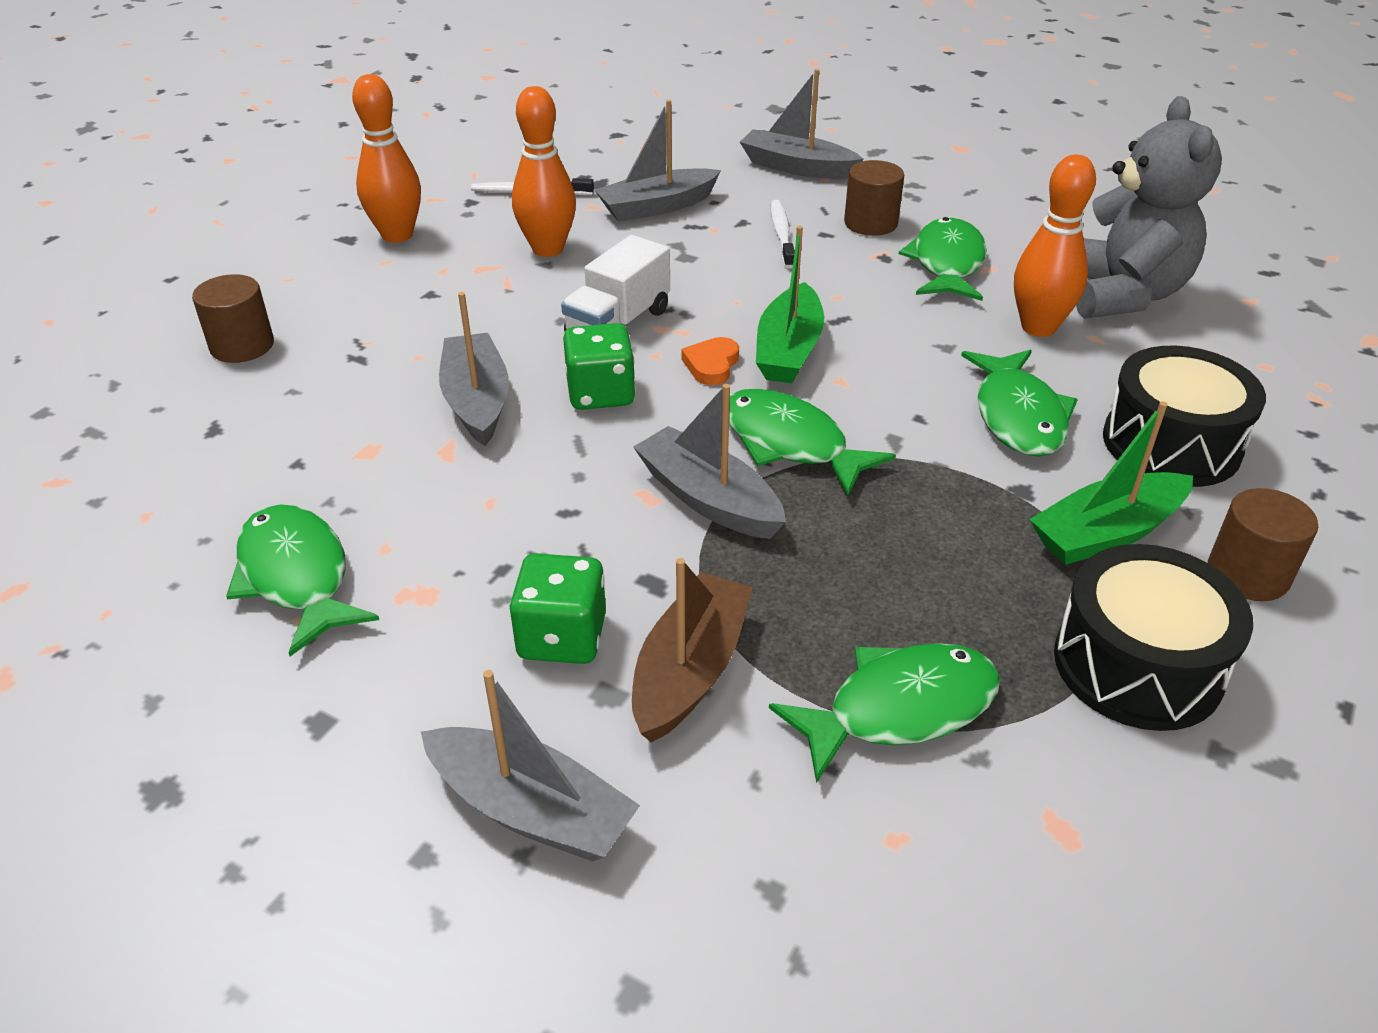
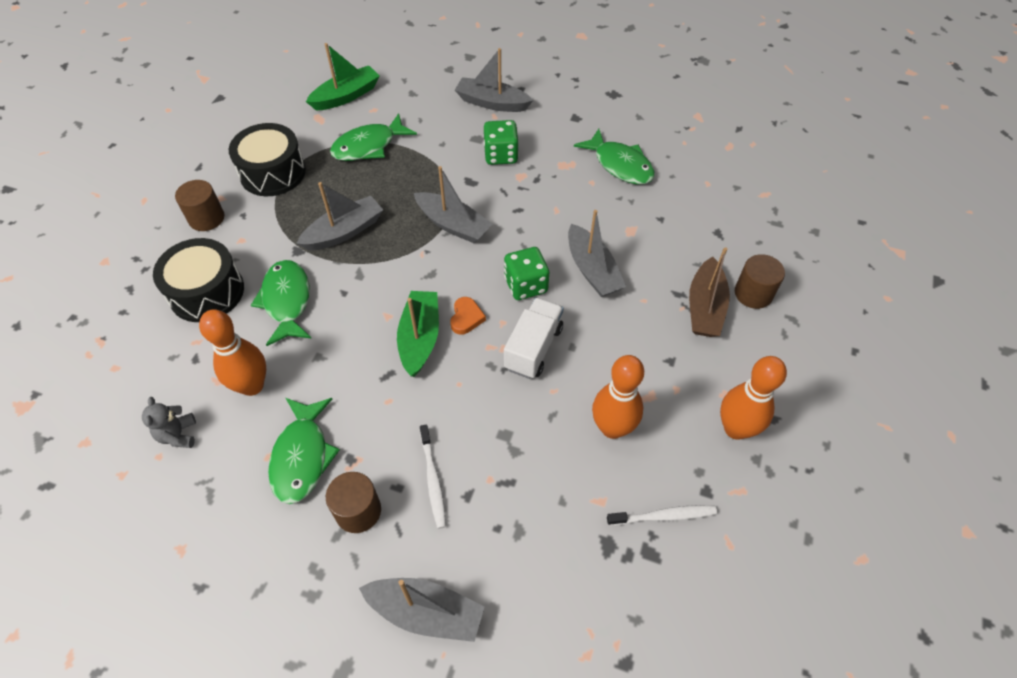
camera: 170 degrees right, 15 degrees up
(657, 207) = (545, 508): grey boat -> grey boat (344, 232)
(690, 670) = (448, 149): brown boat -> brown boat (705, 307)
(790, 444) = (415, 264): green fish -> none
(1106, 533) = (263, 231): green boat -> green boat (346, 96)
(1122, 294) = (178, 435): grey teddy bear -> grey teddy bear, size x0.42

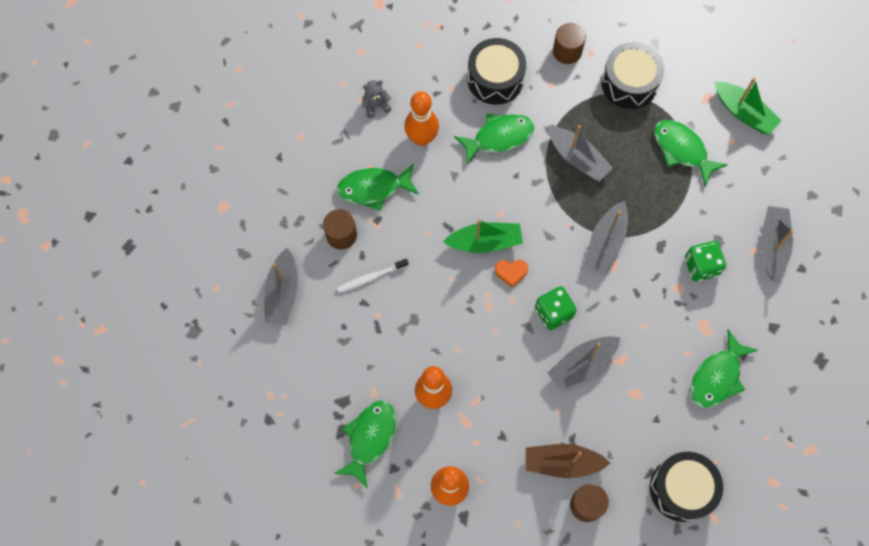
camera: 80 degrees right, 15 degrees up
(533, 348) = (493, 328): white truck -> none
(664, 516) = (370, 438): white toothbrush -> green fish
(735, 212) = (681, 489): none -> black drum

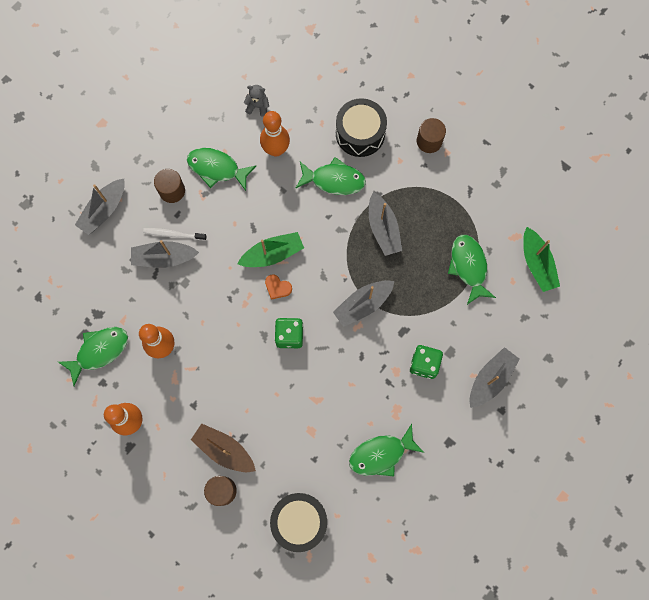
camera: 30 degrees right, 5 degrees up
(485, 242) = (273, 254): green boat -> green boat turned 45 degrees counterclockwise
(582, 365) = (285, 386): grey boat -> grey boat (164, 258)
(629, 83) = (461, 192): black drum -> none

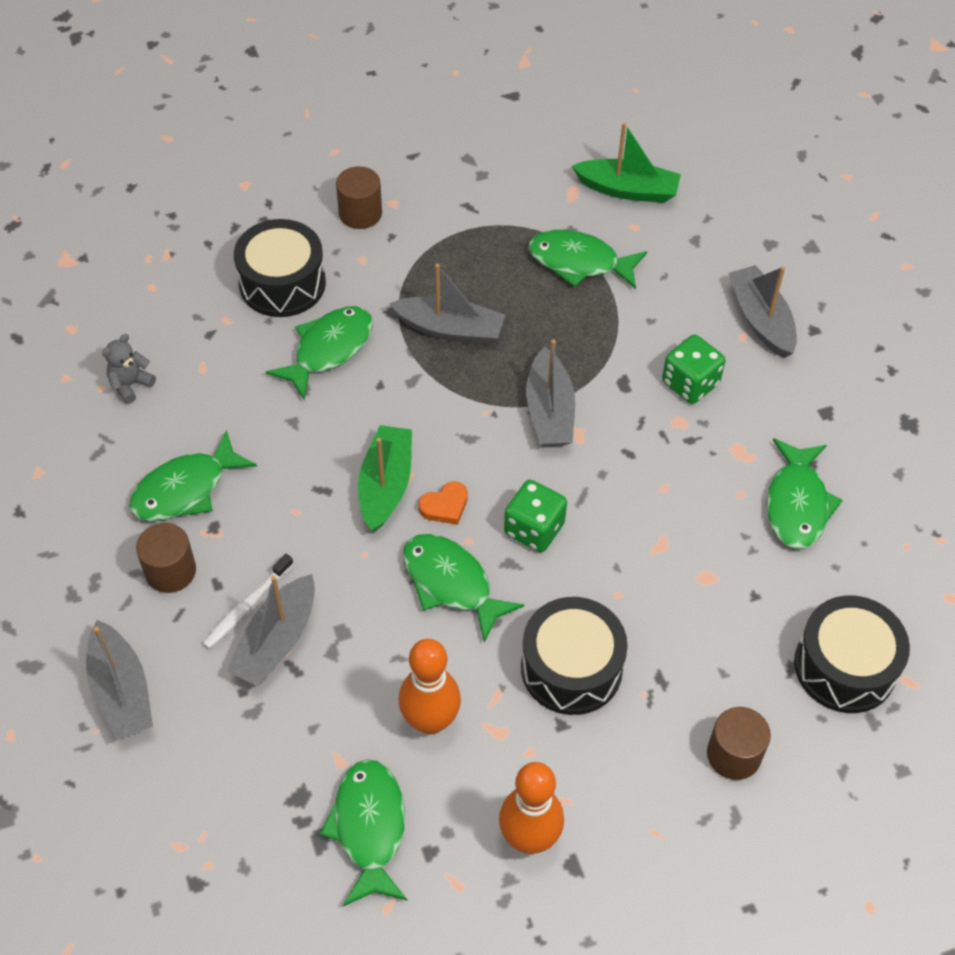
camera: 60 degrees left, 20 degrees down
(224, 450) = (666, 716): brown boat -> none
(225, 394) = (571, 668): none -> black drum
(237, 315) = (451, 583): none -> green fish
(276, 150) = (220, 396): orange bowling pin -> none

